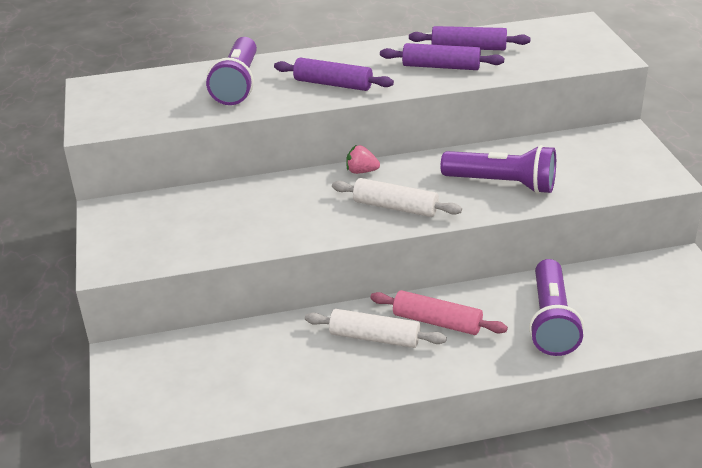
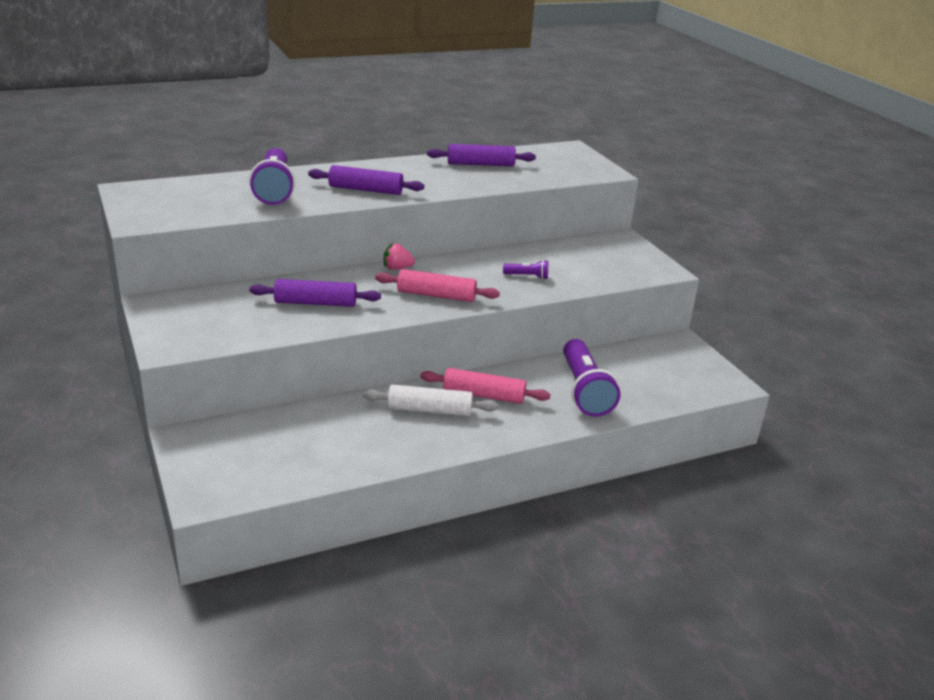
camera: 15 degrees left, 5 degrees down
(395, 207) = (436, 295): white rolling pin -> pink rolling pin
(441, 66) = (460, 177): purple rolling pin -> purple rolling pin (315, 303)
(502, 184) = (527, 276): purple flashlight -> purple flashlight, size x0.45

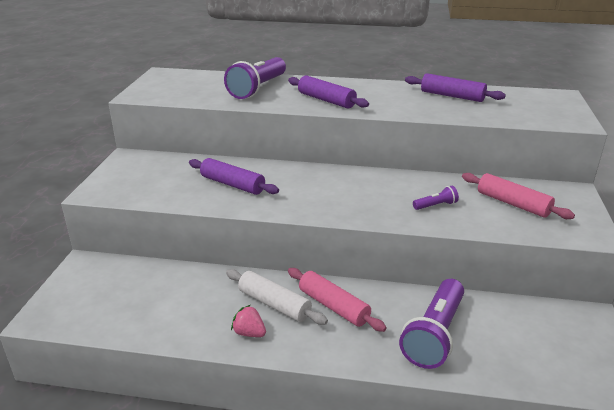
camera: 35 degrees right, 0 degrees up
(397, 268) = (327, 172): pink strawberry -> pink strawberry (249, 333)
(436, 295) = (334, 202): pink rolling pin -> pink rolling pin (513, 203)
(527, 276) = (436, 205): purple flashlight -> purple flashlight turned 60 degrees counterclockwise

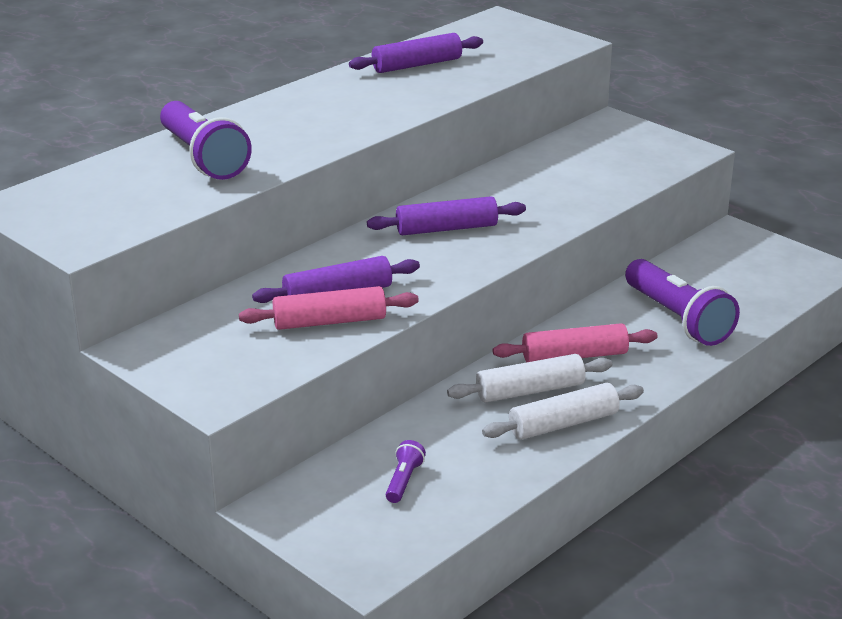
camera: 55 degrees left, 0 degrees up
(249, 333) = (563, 424): pink strawberry -> white rolling pin
(326, 100) = (316, 131): purple rolling pin -> purple rolling pin (446, 228)
(436, 205) = (549, 196): purple flashlight -> purple flashlight (403, 481)
(513, 203) = (596, 158): pink rolling pin -> pink rolling pin (329, 321)

